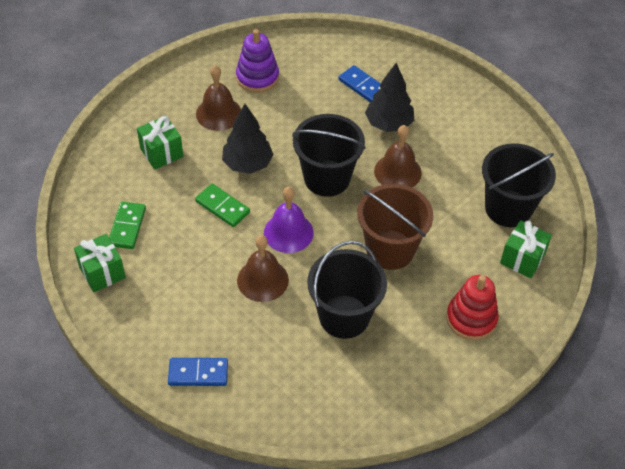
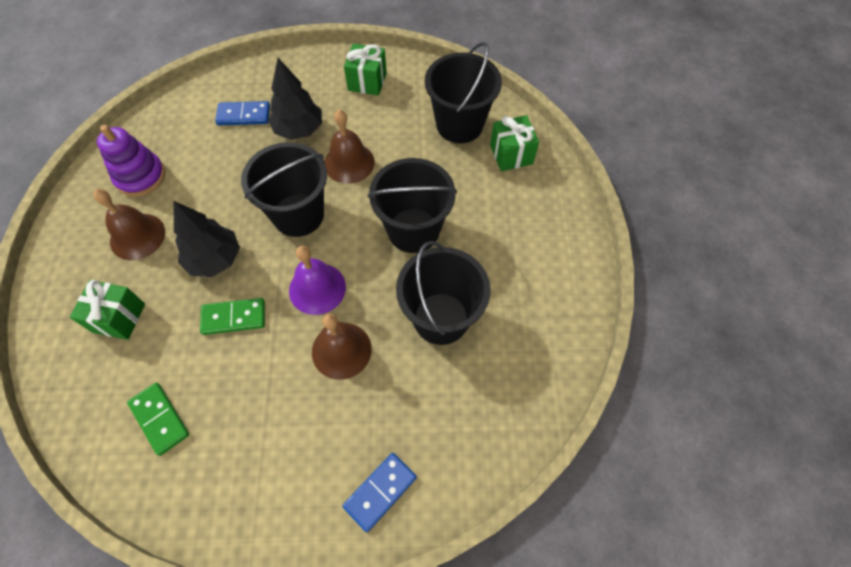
camera: 45 degrees left, 10 degrees up
(102, 272) = (182, 488): green gift -> green gift (367, 82)
(390, 250) = (413, 230): brown bucket -> black bucket
(471, 318) = (530, 231): red stacking toy -> none

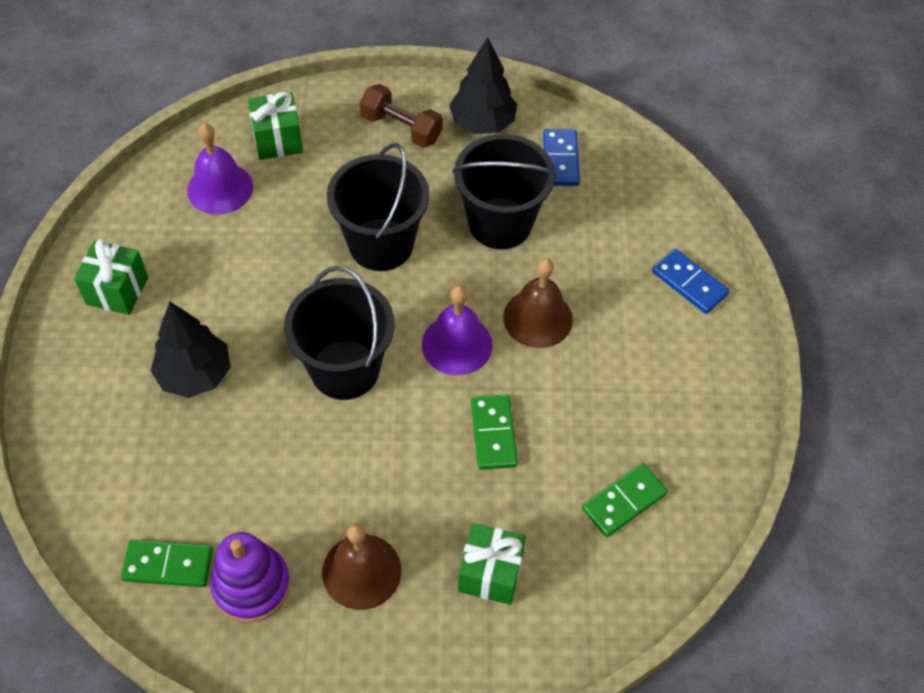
camera: 90 degrees left, 5 degrees down
(163, 133) = (168, 565): none -> green domino
(215, 259) = (407, 464): black tree -> black tree (482, 123)
(244, 115) = (152, 451): blue domino -> blue domino (561, 160)
(349, 163) = (265, 312): brown bell -> none
(459, 125) = (220, 188): black bucket -> purple bell
(538, 237) = (401, 128): none -> brown dumbbell

